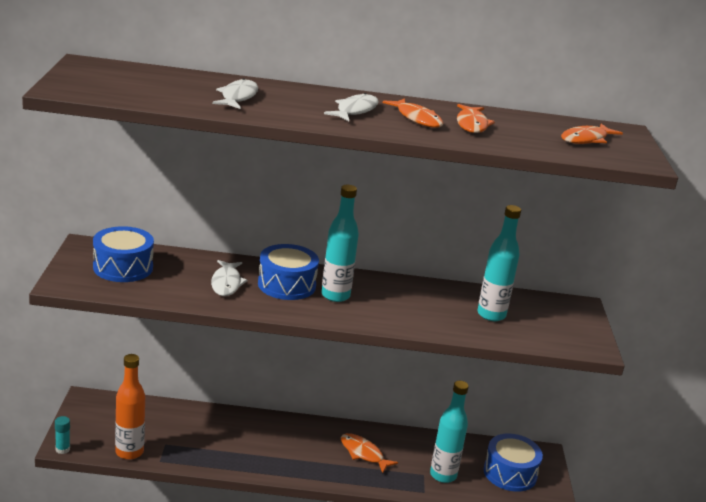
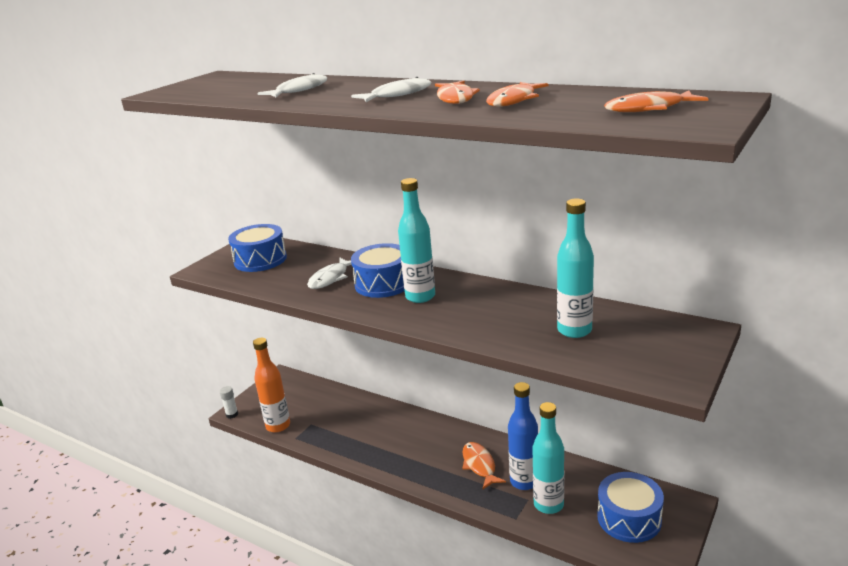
camera: 35 degrees right, 0 degrees up
(62, 449) = (232, 414): turquoise glue stick -> white glue stick
(411, 460) = (524, 481): none -> blue bottle

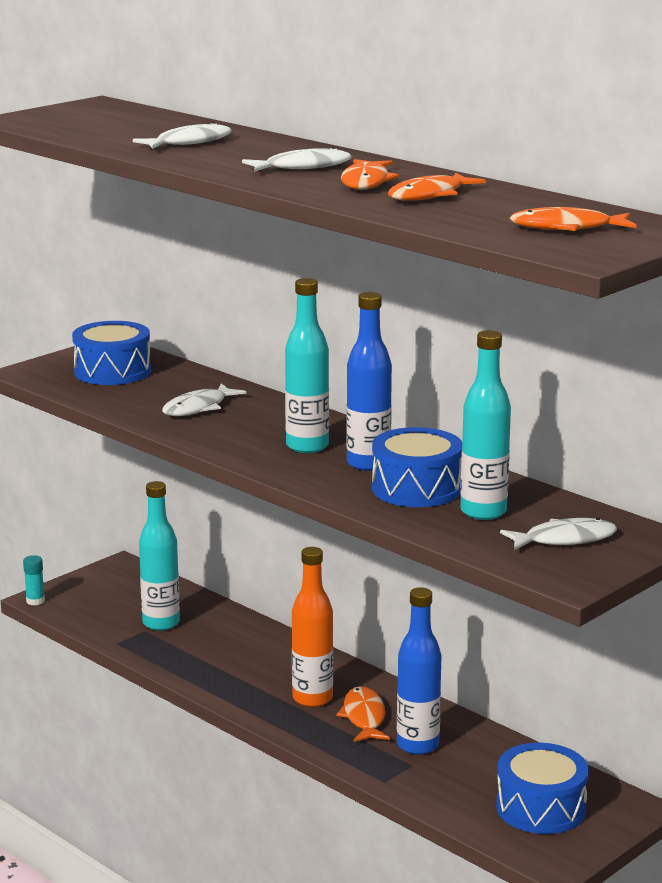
camera: 10 degrees right, 5 degrees down
(232, 414) = (35, 601): white glue stick -> turquoise glue stick
(278, 426) = (97, 625): orange bottle -> orange bottle (312, 698)
(383, 283) = (266, 424): blue drum -> blue drum (416, 488)
(470, 304) = (368, 464): none -> blue bottle
(548, 504) = (437, 775): turquoise bottle -> turquoise bottle (161, 623)
(647, 344) = (564, 539): none -> white fish

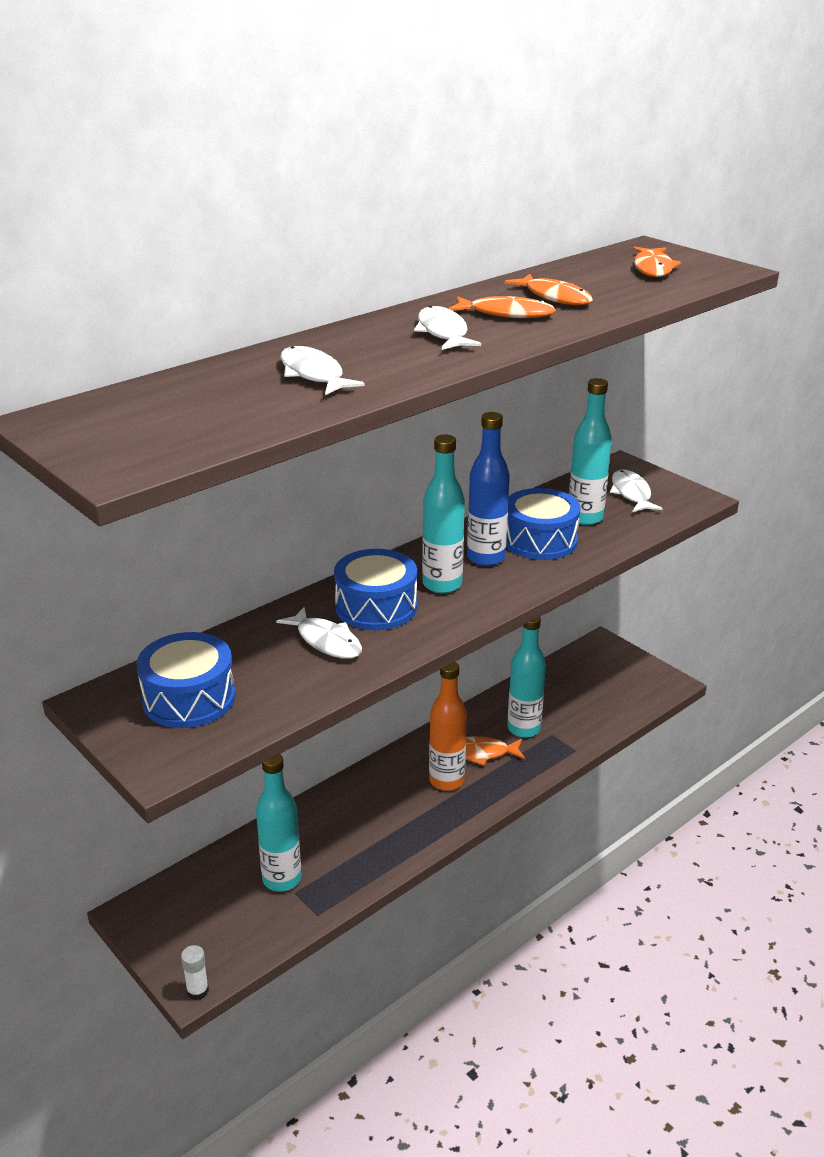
camera: 85 degrees left, 10 degrees up
(35, 601) = (197, 991): turquoise glue stick -> white glue stick
(417, 745) = (523, 729): blue bottle -> turquoise bottle
(541, 808) = (606, 681): blue drum -> blue drum (376, 607)

